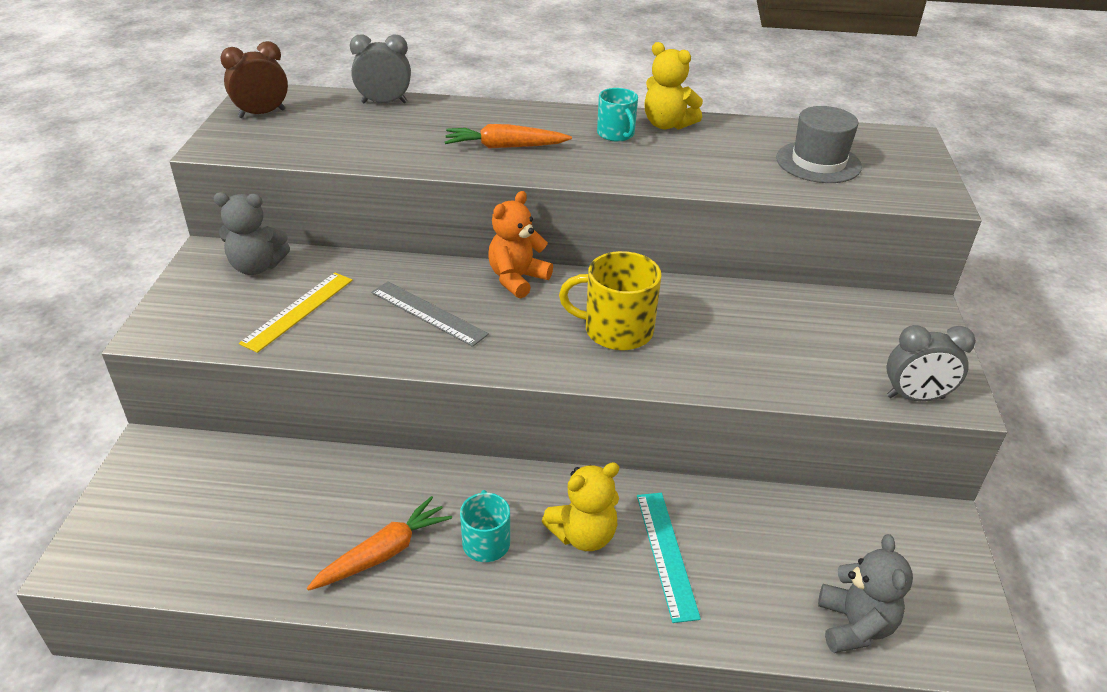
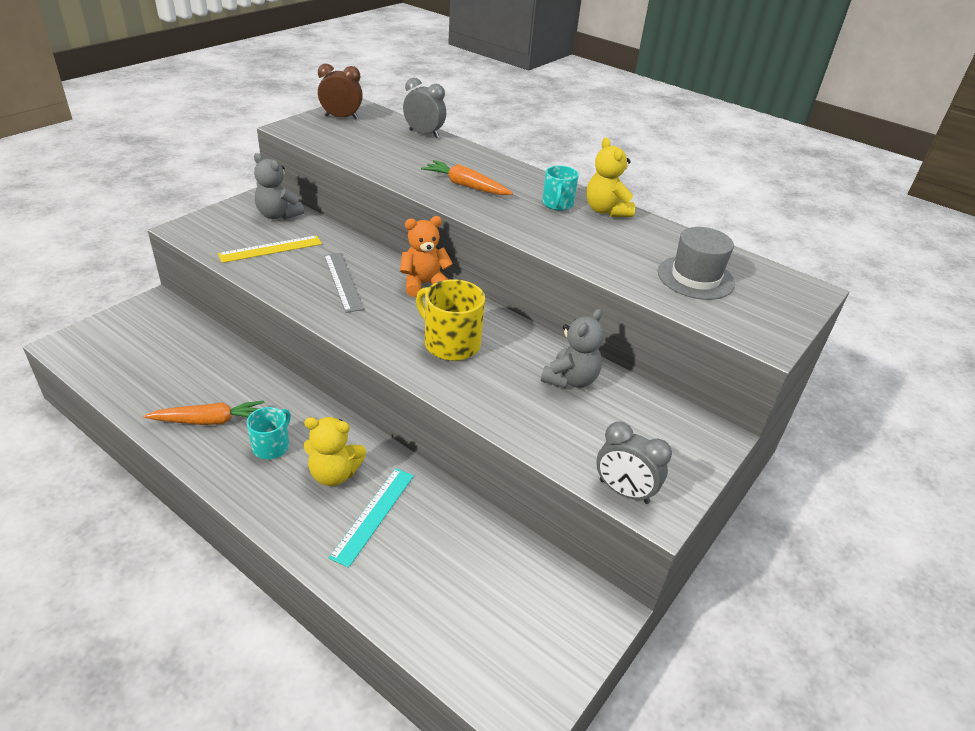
camera: 30 degrees right, 0 degrees up
(854, 625) = (450, 636): grey teddy bear -> grey teddy bear (570, 379)

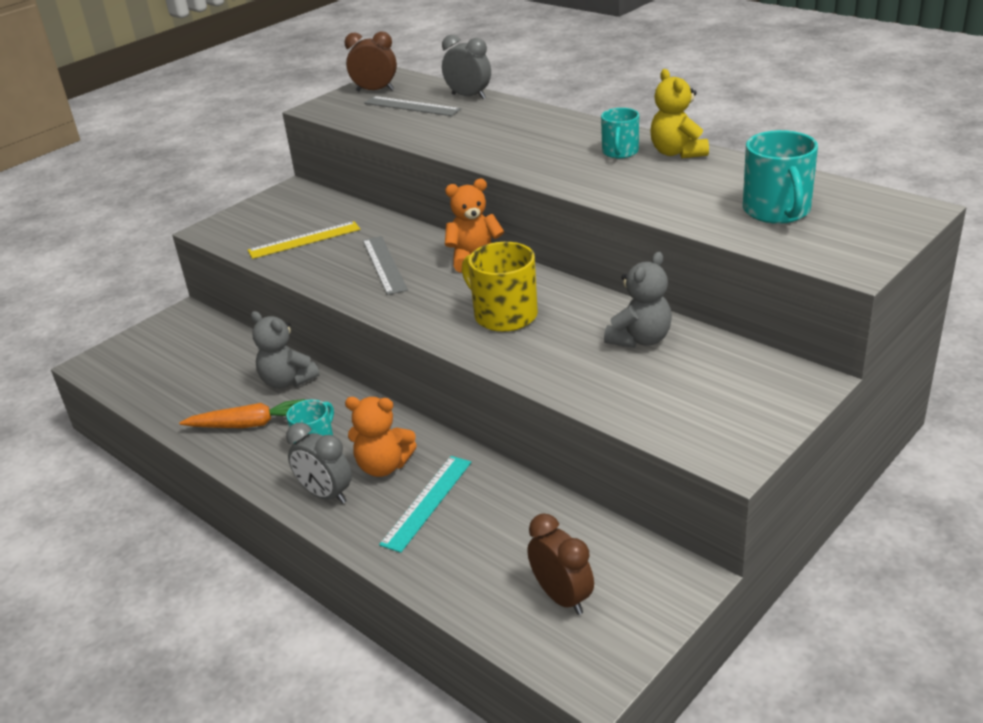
camera: 10 degrees right, 5 degrees down
(278, 215) = (311, 205): grey teddy bear -> grey teddy bear (287, 381)
(334, 474) = (383, 466): yellow teddy bear -> orange teddy bear
(374, 137) = (411, 106): none -> grey ruler
(466, 186) = (515, 145): orange carrot -> none
(496, 624) = (562, 597): none -> brown clock
(624, 491) = (695, 442): grey clock -> grey clock (325, 494)
(695, 278) = (777, 211): grey hat -> turquoise mug

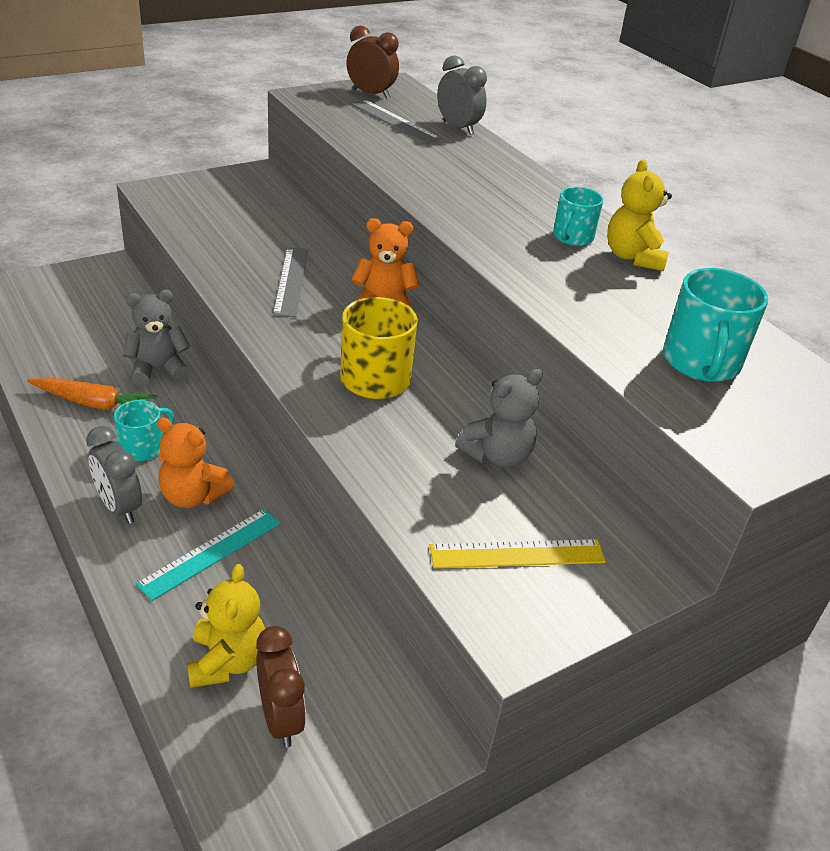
camera: 10 degrees right, 5 degrees up
(287, 381) = (158, 370): grey teddy bear -> grey teddy bear turned 105 degrees clockwise
(304, 240) = (232, 229): yellow ruler -> yellow ruler (517, 554)
(492, 573) = (227, 661): none -> yellow teddy bear

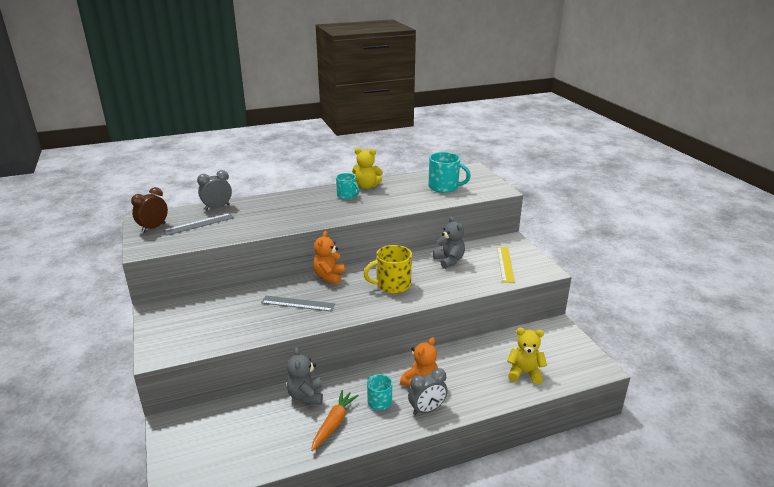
camera: 75 degrees left, 10 degrees down
(210, 553) = (461, 377): turquoise ruler -> none
(280, 718) = (551, 359): brown clock -> none

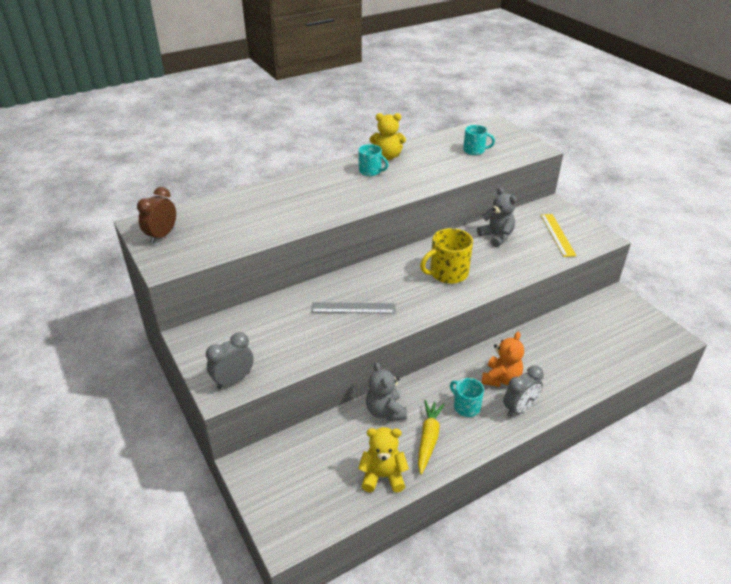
camera: 10 degrees left, 10 degrees up
(199, 224) = (215, 225): grey ruler -> none
(217, 207) = (225, 200): grey clock -> grey clock (233, 380)
(329, 276) = (373, 270): orange teddy bear -> none
(334, 423) = (428, 439): orange carrot -> yellow carrot
(444, 187) = (474, 150): turquoise mug -> turquoise mug, size x0.63
(524, 373) = (603, 354): yellow teddy bear -> yellow teddy bear (383, 476)

